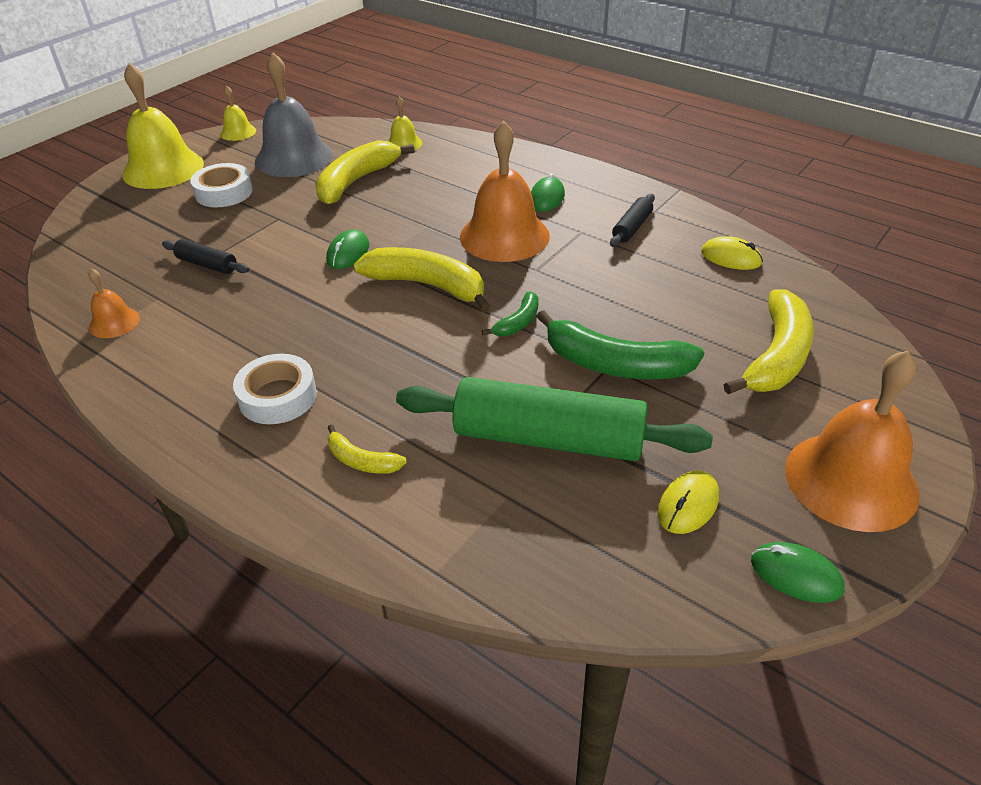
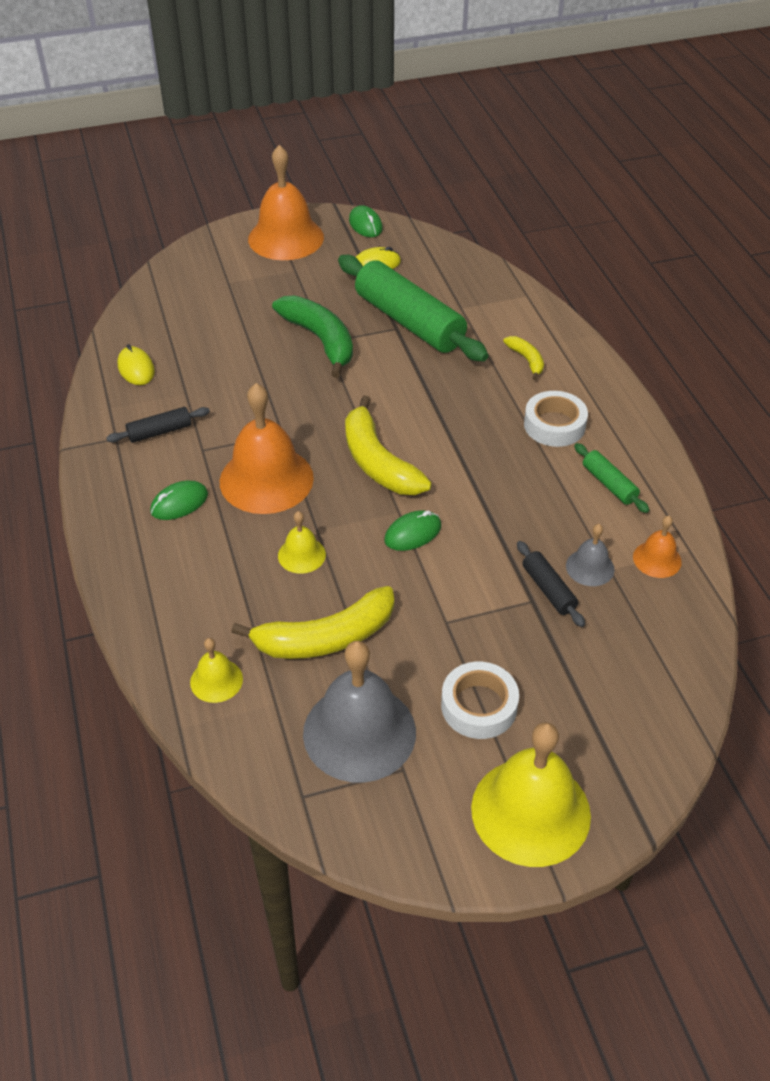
camera: 145 degrees left, 5 degrees up
(177, 292) = (590, 567): none -> grey bell
(186, 364) = (609, 484): none -> green rolling pin
(238, 132) = (391, 852): yellow bell -> yellow bell (301, 555)
(518, 322) = (345, 397): green banana -> none
(776, 356) = (222, 299): yellow banana -> none

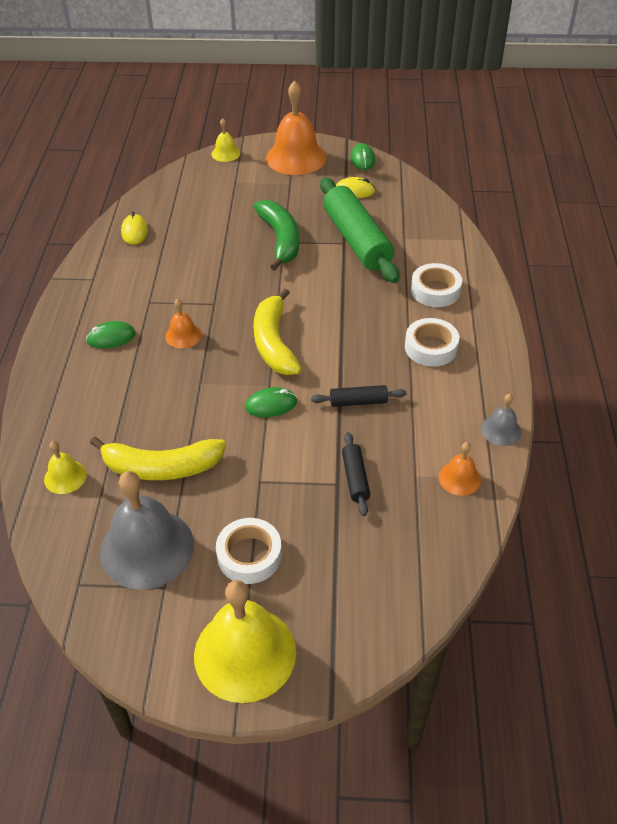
camera: 20 degrees right, 0 degrees up
(160, 432) = (126, 281): black rolling pin -> black rolling pin (358, 402)
(266, 479) = (183, 335): orange bell -> orange bell, size x0.48
(301, 555) = (178, 399): yellow bell -> yellow bell (225, 153)
(526, 360) = (435, 290): yellow banana -> white tape
(590, 567) = (399, 469): grey bell -> grey bell (501, 430)
(609, 484) = (451, 406): green rolling pin -> none

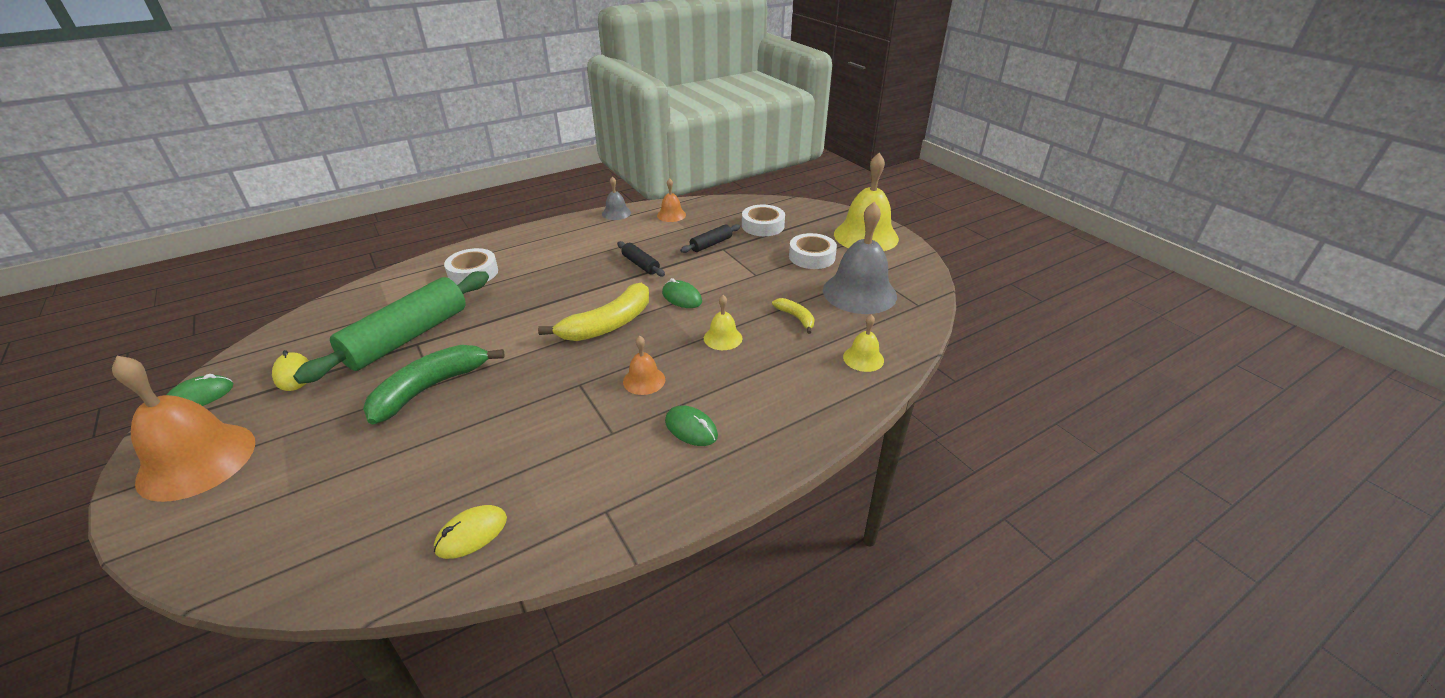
camera: 125 degrees left, 10 degrees down
(161, 467) = (796, 318): yellow banana -> yellow banana, size x0.50
(225, 153) = (182, 552): yellow bell -> yellow bell (723, 338)
(431, 347) = (552, 255): white tape -> white tape (763, 226)

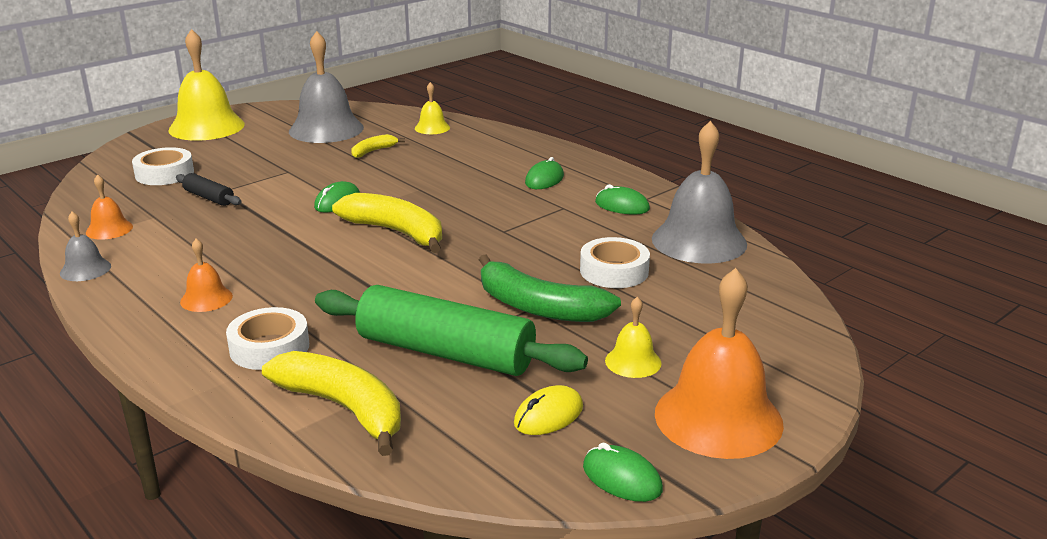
camera: 100 degrees left, 10 degrees down
(383, 297) = (344, 408): none -> yellow banana
(471, 534) = (699, 241): yellow mouse -> grey bell
(595, 483) = (622, 206): none -> green mouse
(640, 264) = (257, 232): black rolling pin -> none
(644, 380) = (488, 203): orange bell -> orange bell (206, 299)
(723, 338) = (412, 178): yellow bell -> yellow bell (633, 361)
(812, 257) = (250, 148): white tape -> white tape (614, 271)

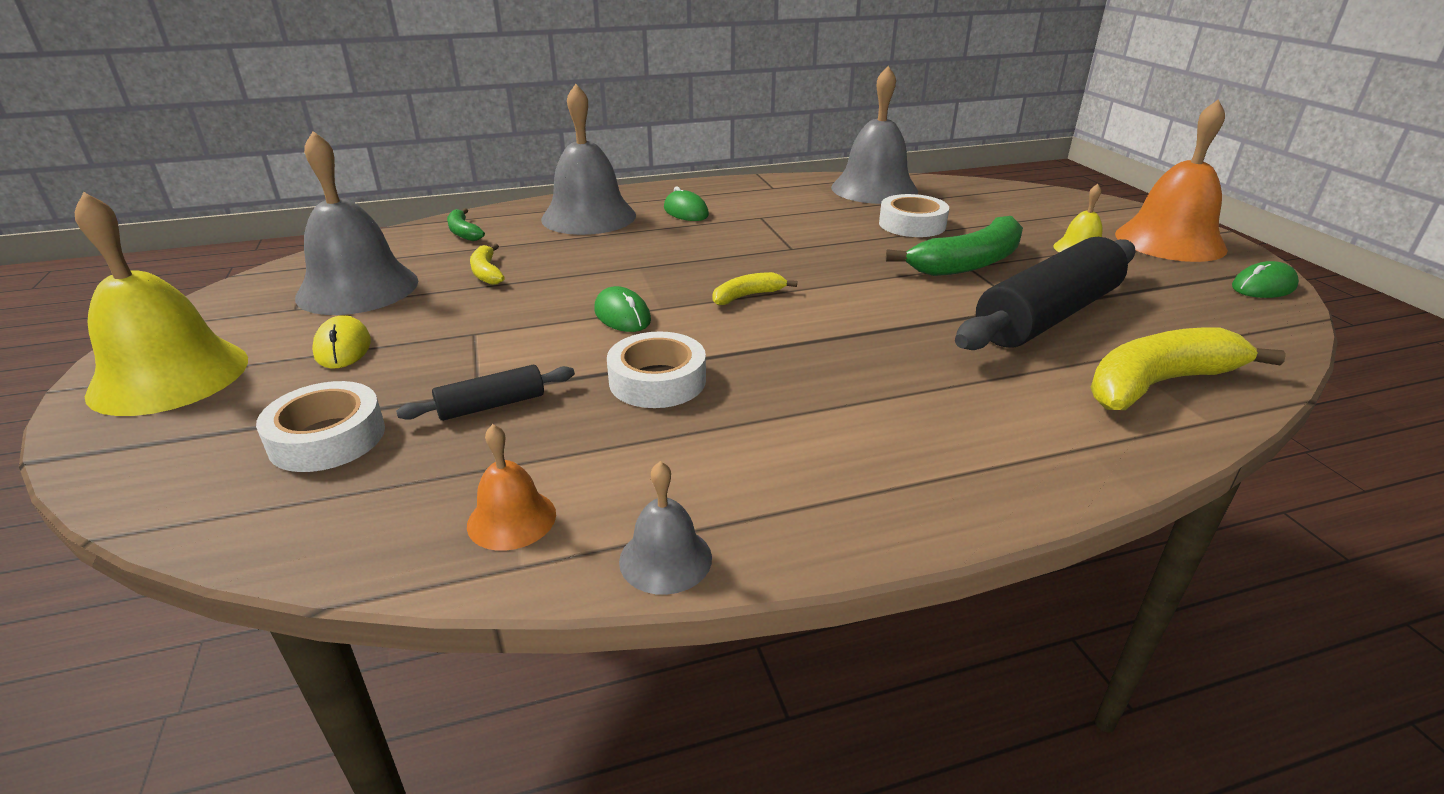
camera: 65 degrees left, 5 degrees up
(206, 299) = (852, 443): orange bell -> none
(269, 347) = (1011, 411): white tape -> white tape (657, 381)
(396, 232) = (747, 296): yellow banana -> yellow banana, size x0.50
(432, 128) = (463, 232): yellow bell -> green banana
(446, 352) = (1047, 316): green rolling pin -> black rolling pin
(498, 153) = (589, 217): none -> grey bell
(548, 415) = (1168, 294): yellow mouse -> yellow mouse (343, 348)
(622, 206) = (780, 197): green mouse -> none

